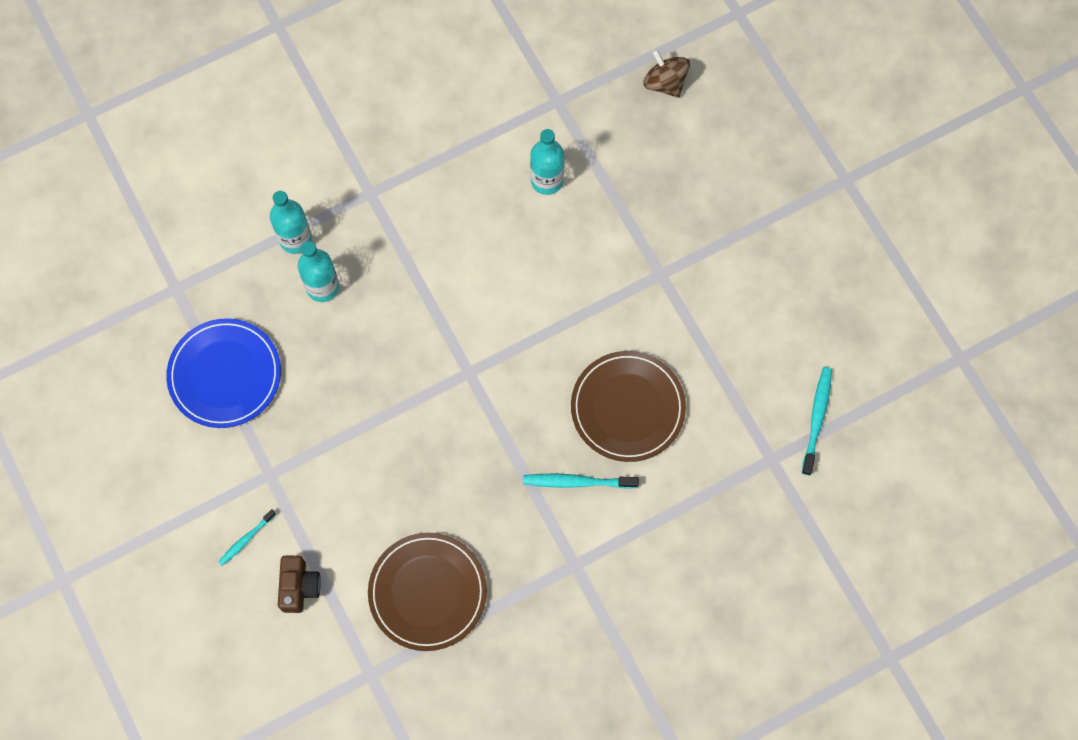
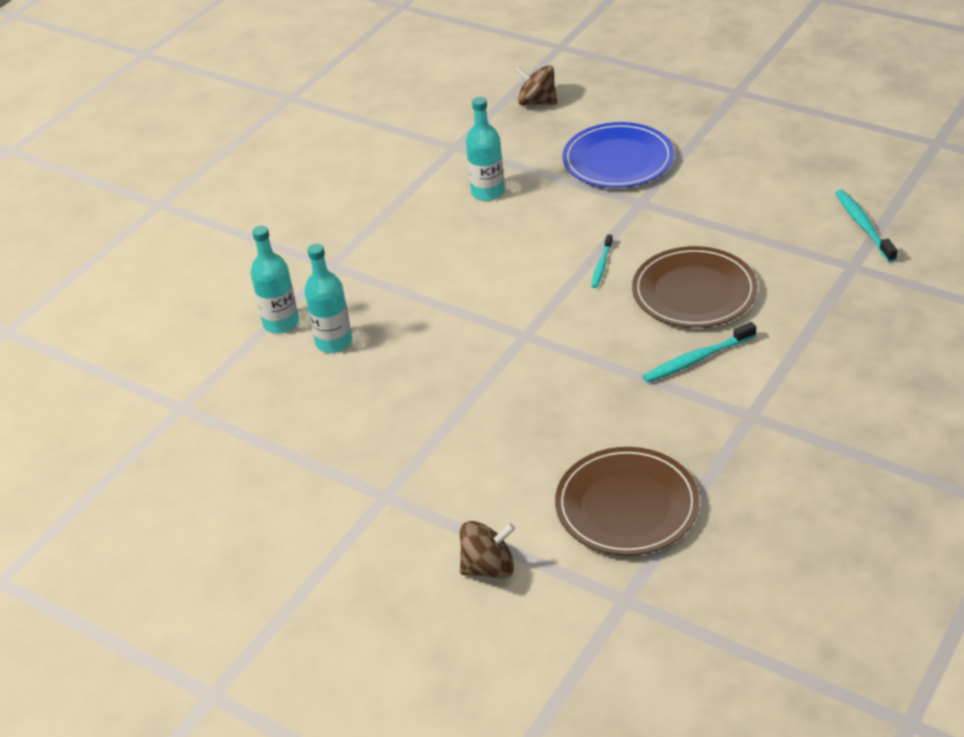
camera: 25 degrees left, 30 degrees down
(225, 375) = (280, 445): blue plate -> blue plate (618, 160)
(246, 539) = (400, 557): turquoise toothbrush -> turquoise toothbrush (601, 265)
(299, 587) = (489, 567): brown camera -> brown spinning top

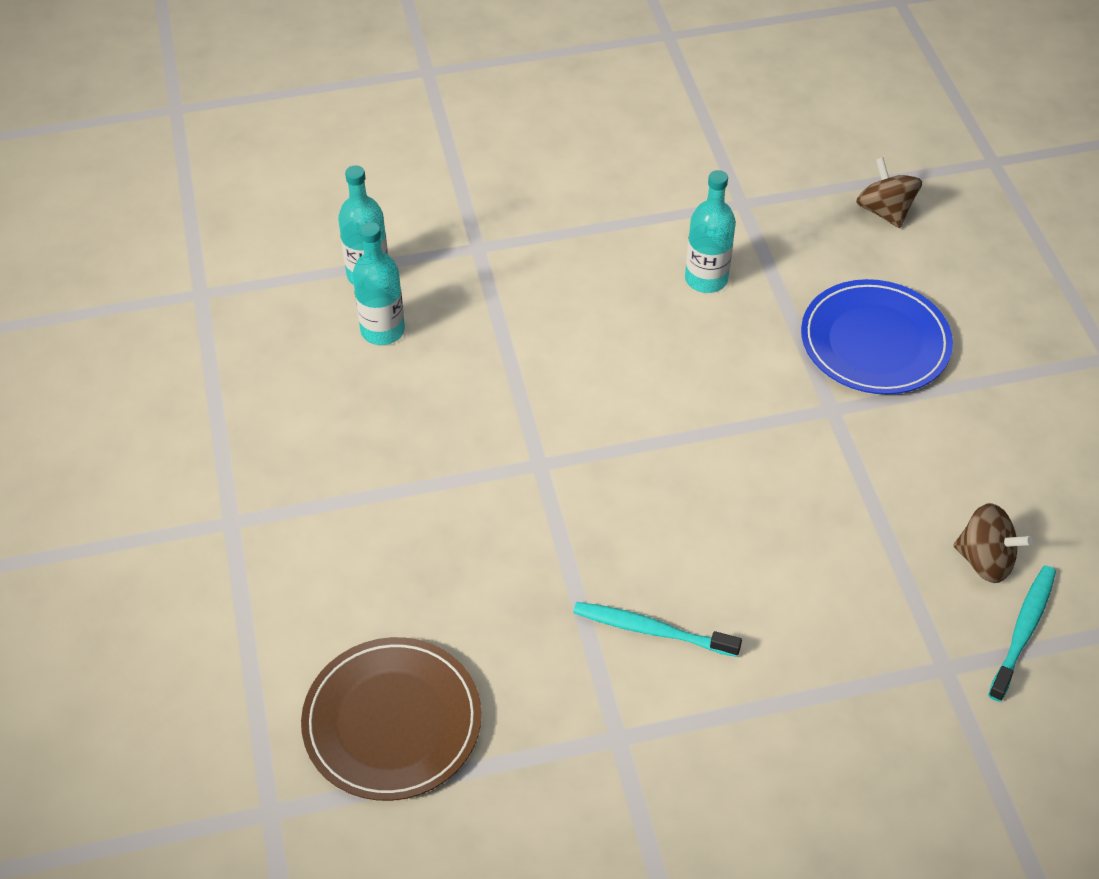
camera: 40 degrees right, 10 degrees up
(489, 567) = (215, 669): brown spinning top -> brown spinning top (984, 560)
(601, 265) = (702, 448): turquoise toothbrush -> none
(694, 292) = (748, 554): brown plate -> none

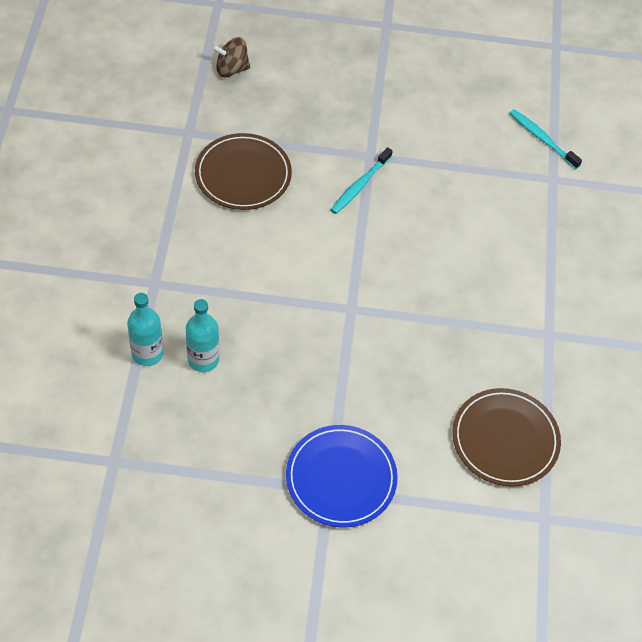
camera: 75 degrees left, 5 degrees up
(652, 630) = (487, 295): turquoise toothbrush -> turquoise toothbrush (360, 185)
(706, 279) = (243, 174): turquoise bottle -> brown plate
(874, 342) = (330, 116): blue plate -> blue plate (341, 478)
(984, 560) = (495, 135): brown spinning top -> none

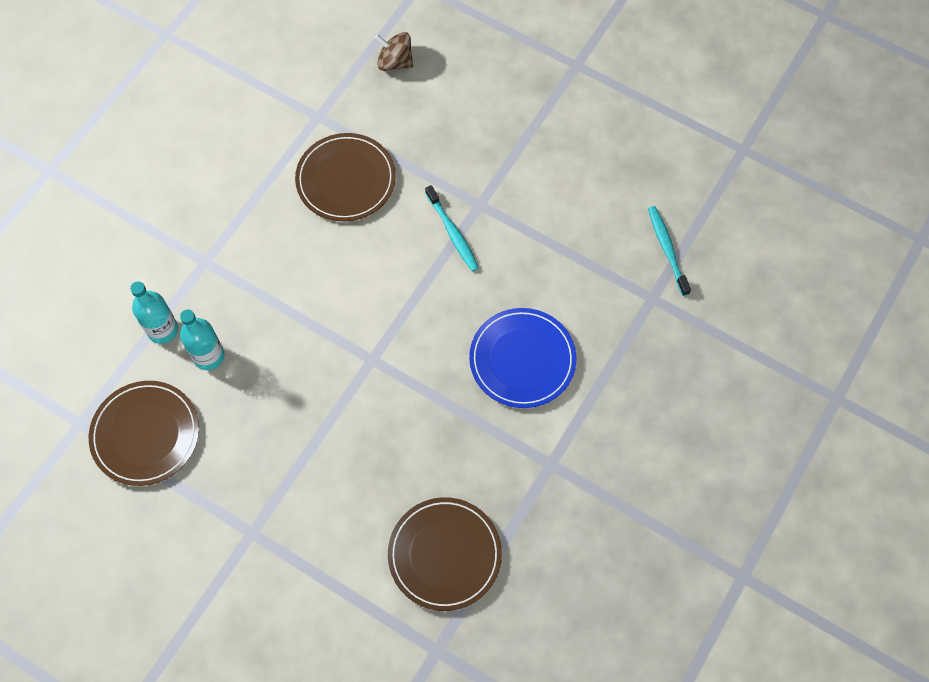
camera: 30 degrees right, 10 degrees up
(182, 446) = (145, 434): none -> brown plate
(341, 478) = (269, 526): blue plate -> blue plate (522, 359)
(360, 185) = (452, 232): turquoise toothbrush -> turquoise toothbrush turned 90 degrees counterclockwise

